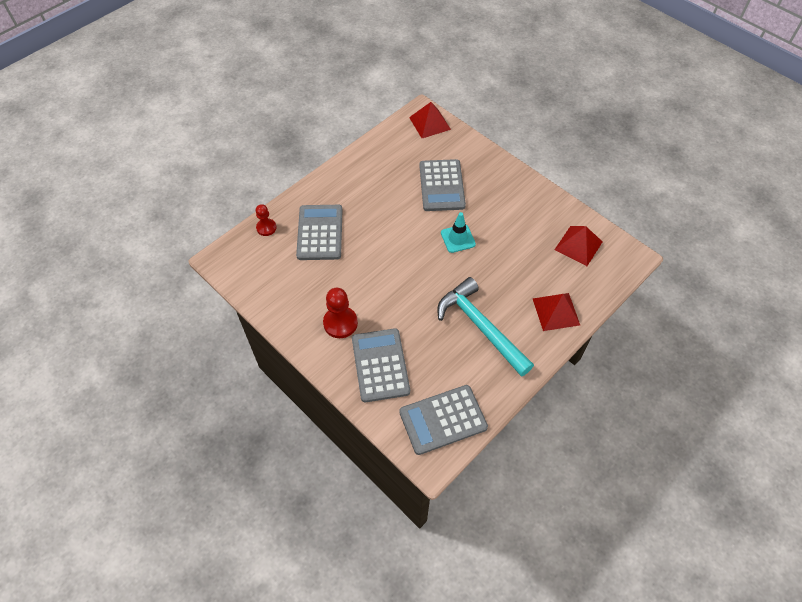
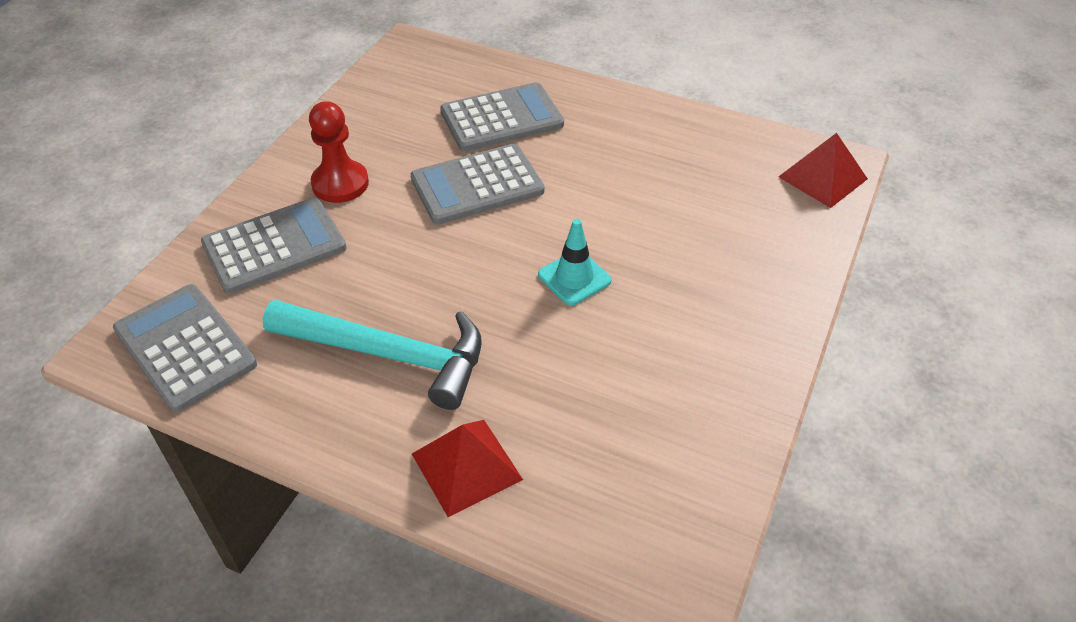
camera: 70 degrees right, 10 degrees down
(266, 228) = (484, 67): red pawn -> none
(441, 186) = (684, 228): grey calculator -> grey calculator (477, 185)
(480, 327) = (389, 354): turquoise hammer -> turquoise hammer turned 75 degrees clockwise
(578, 245) = (658, 473): red pyramid -> none

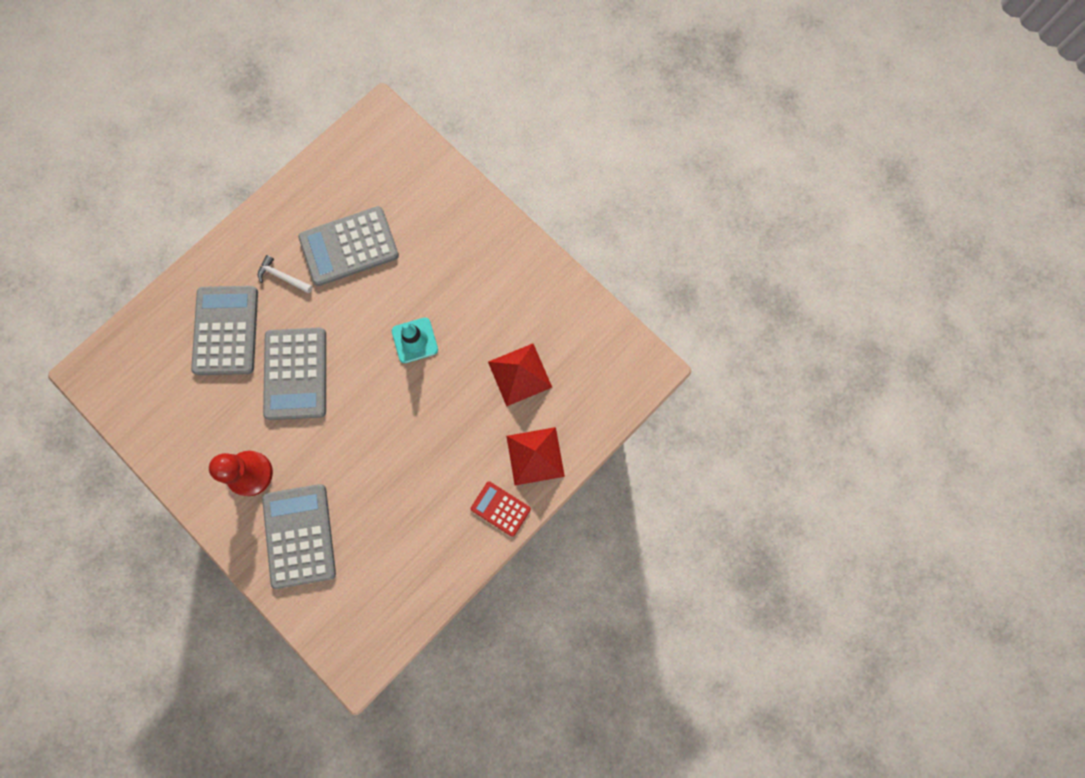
camera: 70 degrees left, 30 degrees up
(185, 347) = (374, 613): grey calculator -> grey calculator (349, 246)
(369, 447) = (500, 508): none -> red calculator
(389, 354) = (433, 479): turquoise hammer -> none
(589, 141) = (282, 277): none -> white hammer
(822, 177) = (389, 138): red pyramid -> red pyramid (519, 374)

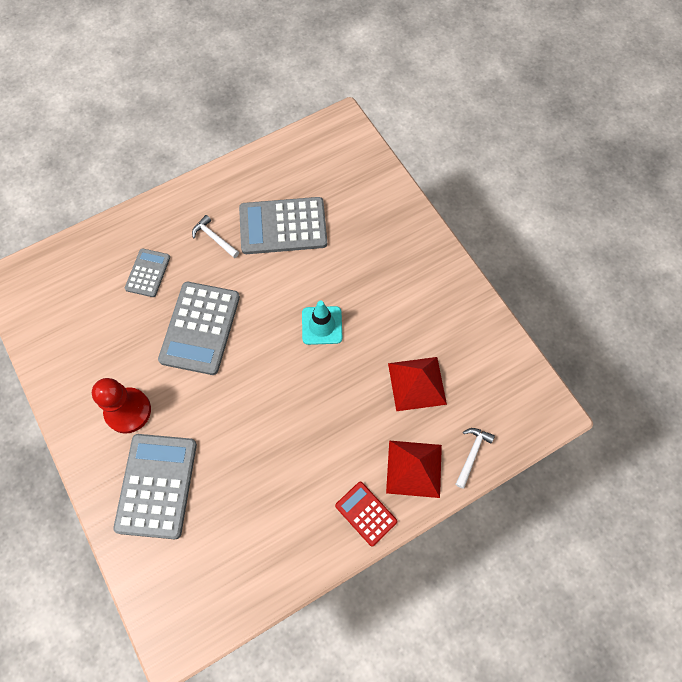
camera: 15 degrees right, 10 degrees down
(226, 330) = (148, 273): grey calculator -> grey calculator, size x0.55
(585, 428) = (472, 454): none -> white hammer

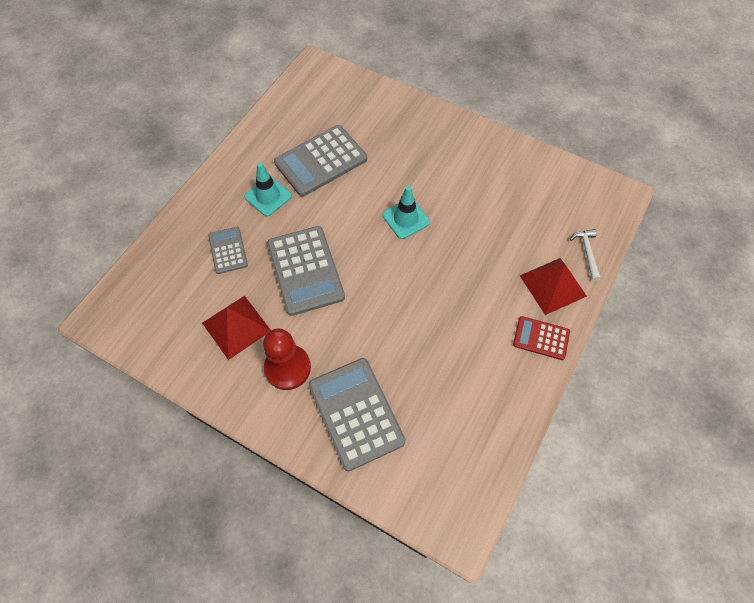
camera: 30 degrees left, 5 degrees down
(214, 238) = (268, 196): white hammer -> turquoise traffic cone
(416, 383) = (510, 224): red pyramid -> red pyramid (236, 327)

